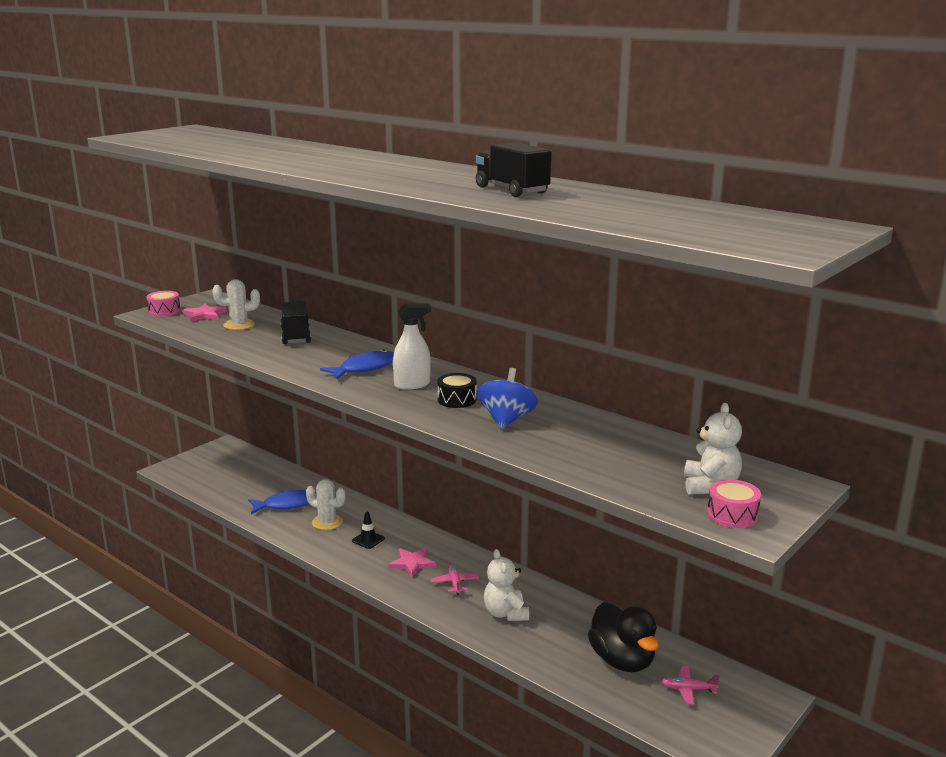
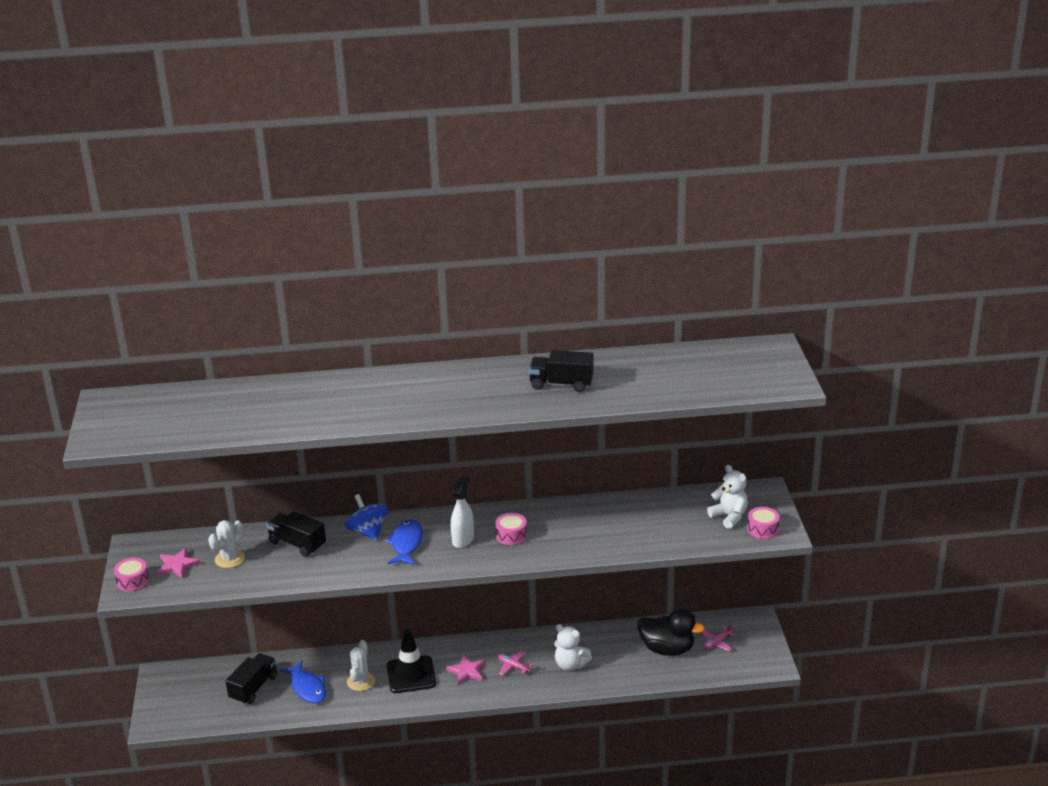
camera: 45 degrees left, 10 degrees up
(257, 484) = (254, 688): none -> black truck
(287, 504) = (307, 688): blue fish -> blue fish turned 120 degrees clockwise
(327, 522) = (361, 681): white cactus -> white cactus turned 60 degrees counterclockwise
(368, 540) = (411, 675): black traffic cone -> black traffic cone, size x2.07
(457, 400) = (511, 535): black drum -> pink drum
(507, 420) = (565, 533): blue spinning top -> blue spinning top (368, 532)

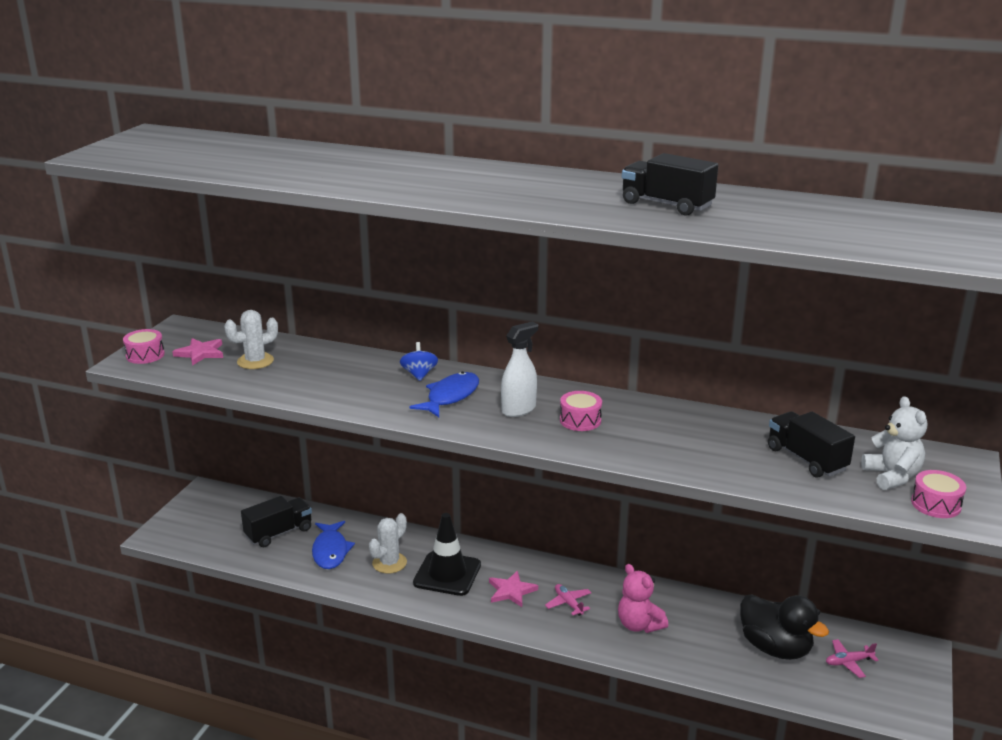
camera: 25 degrees right, 5 degrees down
(297, 544) = (335, 366): black truck -> black truck (806, 459)
(368, 532) = (419, 374): blue spinning top -> blue spinning top, size x0.66
(570, 664) = (639, 625): white teddy bear -> pink teddy bear

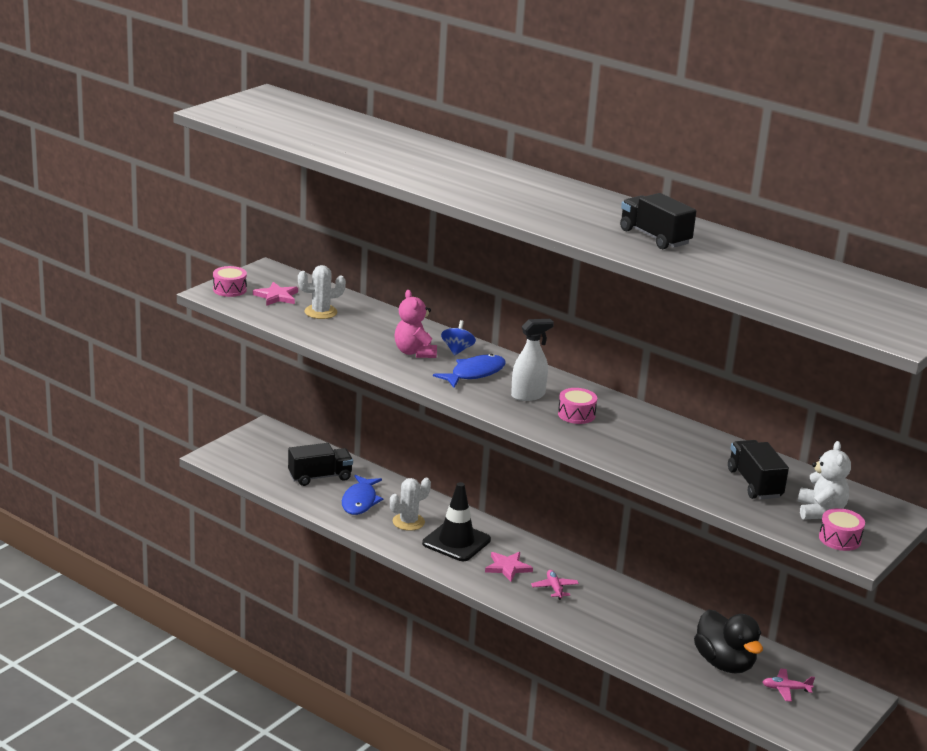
camera: 15 degrees right, 0 degrees up
(639, 625) = (609, 618): pink teddy bear -> pink teddy bear (414, 352)

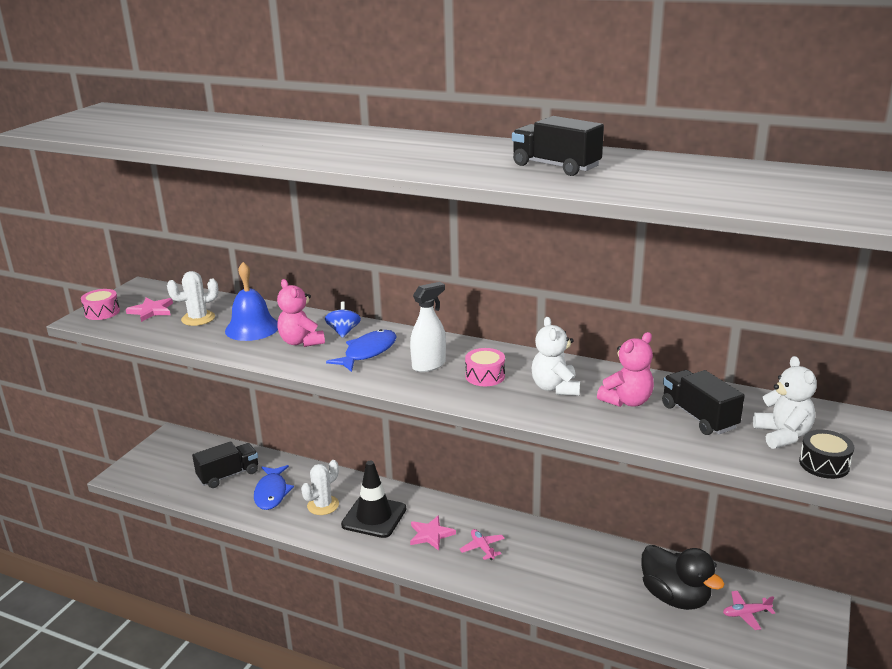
camera: 10 degrees left, 0 degrees up
(371, 331) = (252, 328): none -> blue bell
(636, 436) = (555, 388): none -> white teddy bear
(697, 459) = (627, 401): none -> pink teddy bear
(840, 539) = (824, 464): pink drum -> black drum

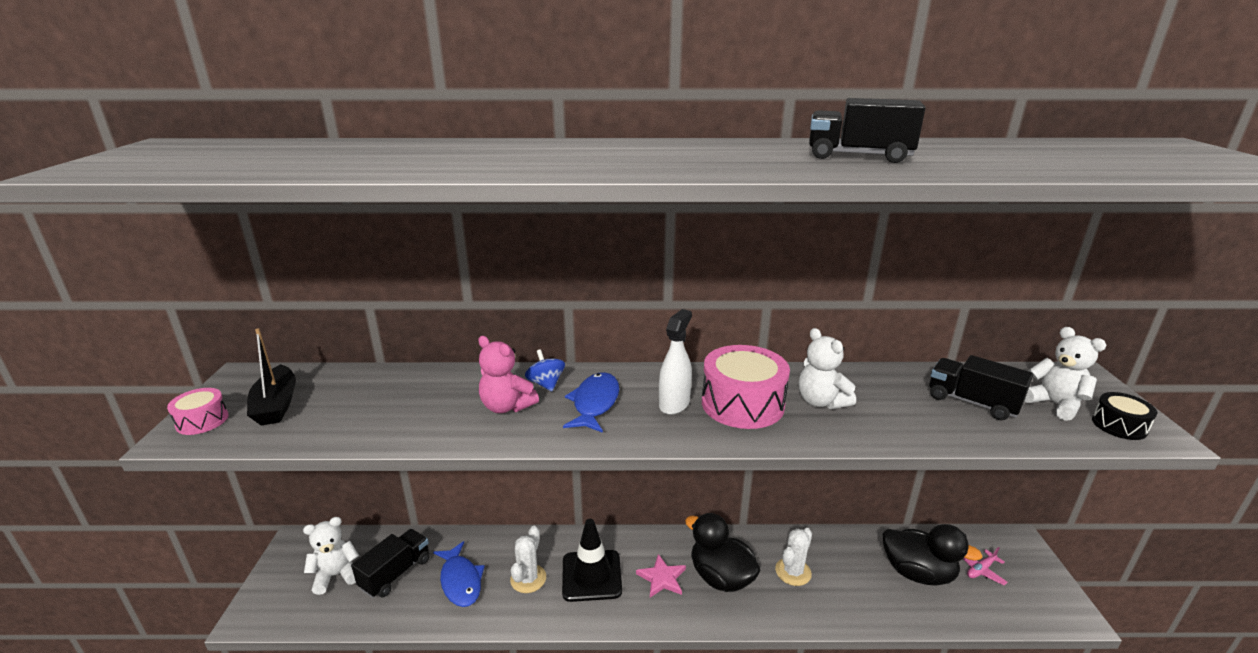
camera: 25 degrees left, 0 degrees up
(151, 311) = (276, 405): pink star -> black boat
(187, 465) = (336, 575): none -> white teddy bear
(198, 318) = (350, 403): white cactus -> white cactus (793, 572)
(252, 328) = (431, 401): blue bell -> none
(482, 548) = (721, 577): pink plane -> black duck
(485, 376) = (742, 404): pink drum -> pink drum, size x1.88
(627, 401) = (897, 401): pink teddy bear -> none

